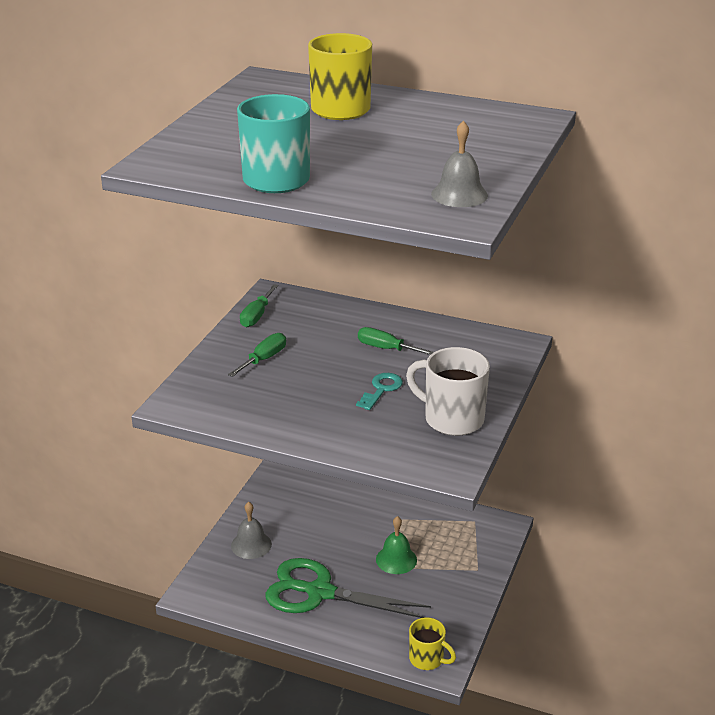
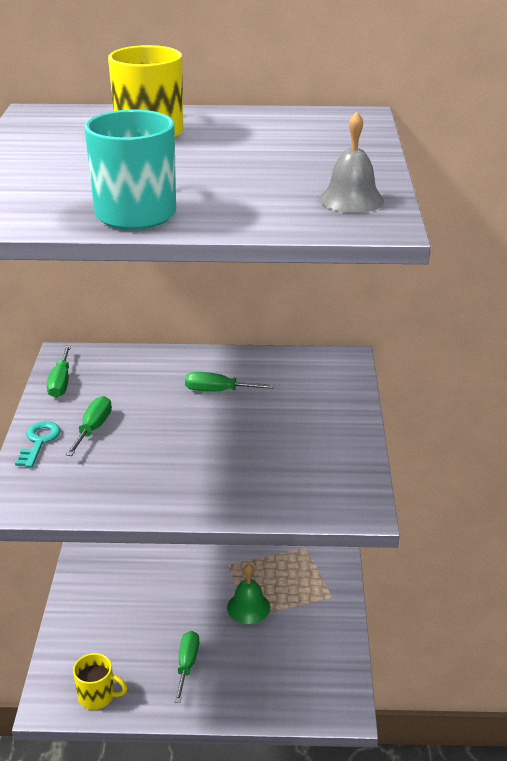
camera: 20 degrees left, 0 degrees up
(251, 545) = (91, 631): grey bell -> none
(320, 592) = (187, 664): green scissors -> green screwdriver
(381, 390) = (237, 436): turquoise key -> turquoise key (39, 442)
(427, 659) = (328, 707): yellow mug -> yellow mug (97, 696)
(452, 419) = (327, 451): white mug -> none

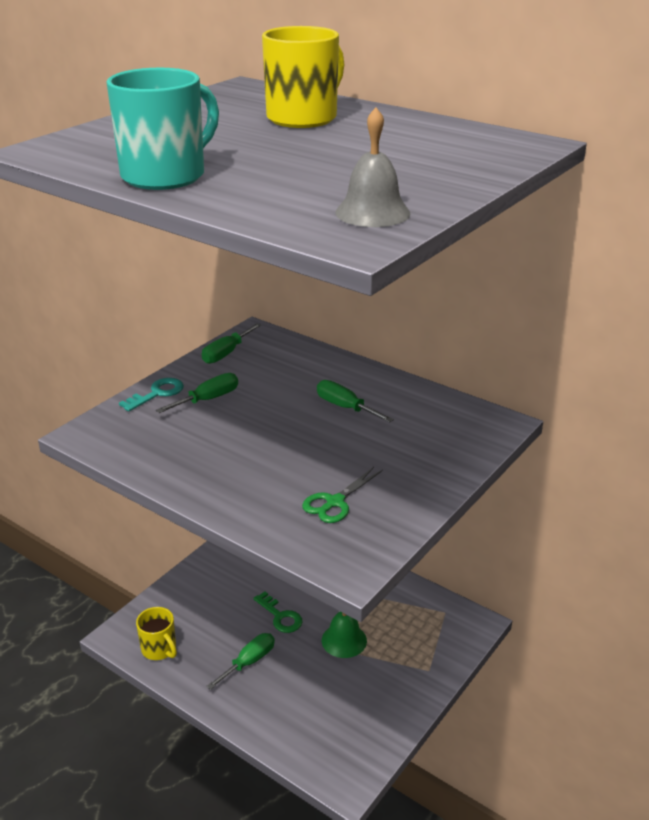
camera: 35 degrees right, 0 degrees up
(179, 615) = (280, 616): none -> green key
(295, 468) = (335, 502): none -> green scissors

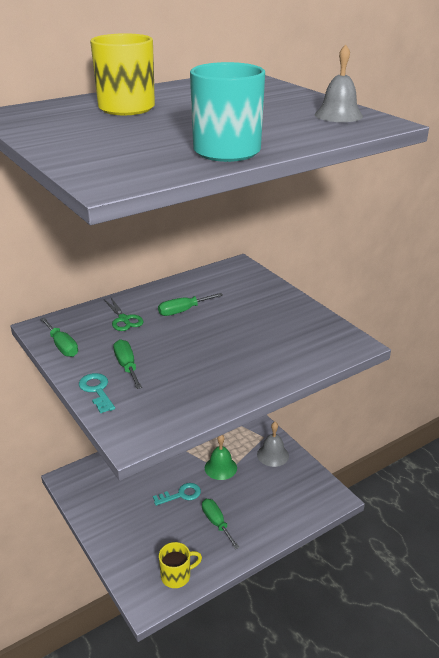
camera: 70 degrees left, 0 degrees up
(280, 616) = (181, 495): green key -> turquoise key
(335, 502) = (289, 337): green scissors -> green scissors (124, 319)
(397, 689) = (273, 455): none -> grey bell

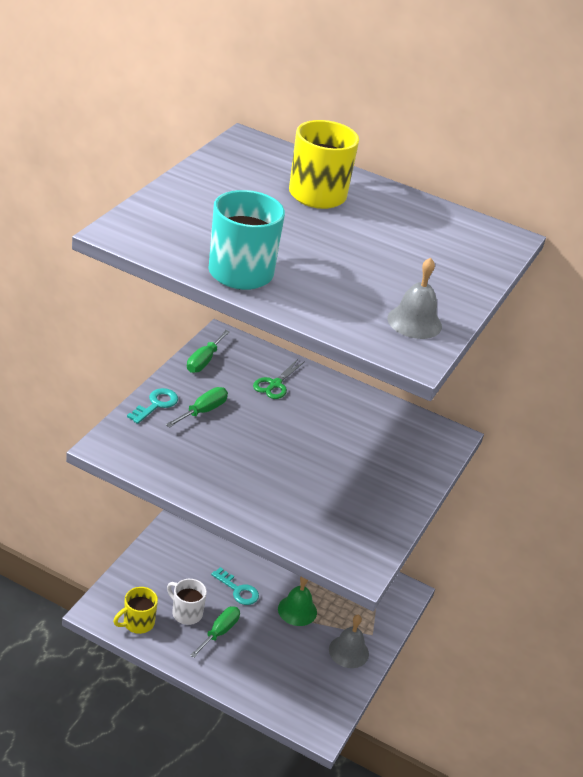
camera: 55 degrees right, 5 degrees up
(177, 576) = (137, 623): yellow mug -> yellow mug turned 105 degrees clockwise
(183, 311) = (322, 420): green screwdriver -> none
(185, 537) = (186, 613): none -> white mug

